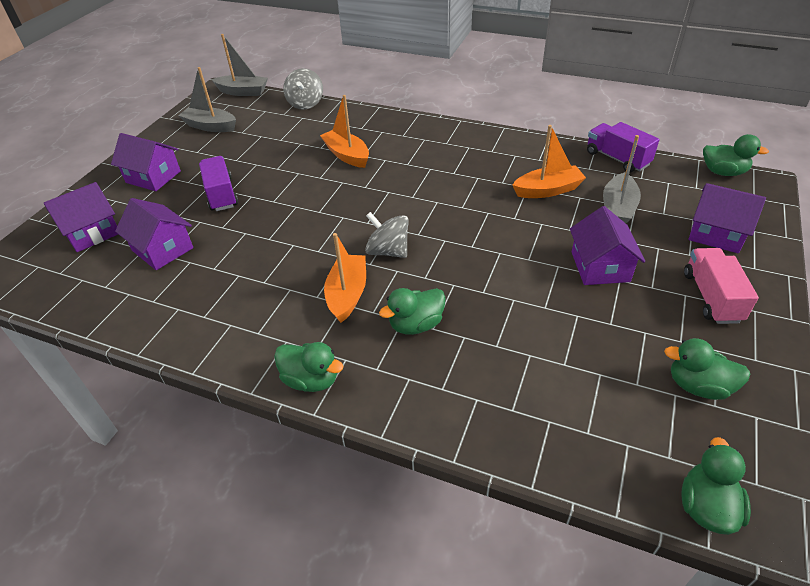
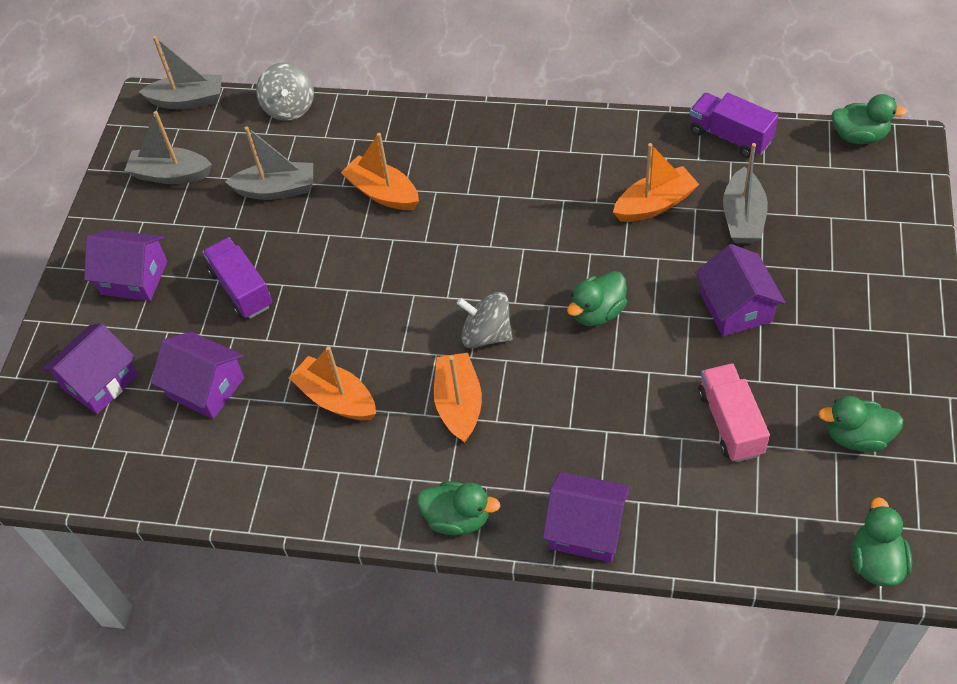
camera: 10 degrees left, 10 degrees up
(254, 273) = (336, 398): none -> orange boat
(275, 143) = (276, 189): none -> grey boat
(416, 325) = (549, 427): green duck -> green duck (597, 312)
(711, 297) = (860, 324): pink truck -> pink truck (730, 423)
(716, 233) = (859, 234): purple house -> purple house (586, 529)

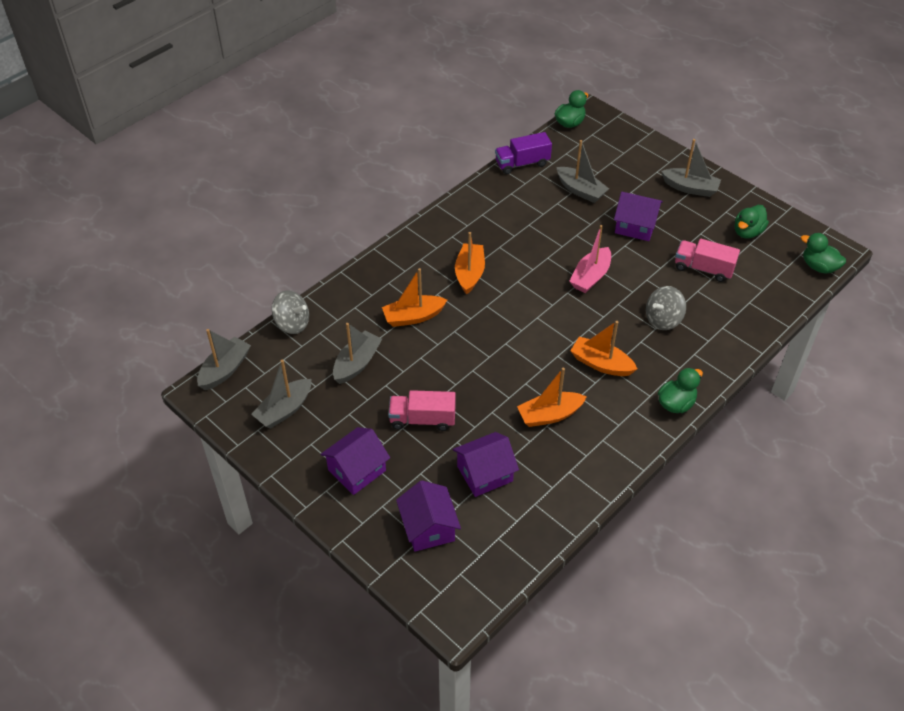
camera: 60 degrees left, 5 degrees down
(241, 289) = (422, 419): purple truck -> pink truck
(486, 334) = (564, 327): grey spinning top -> grey spinning top (663, 319)
(586, 529) = (723, 356): purple house -> none
(597, 312) = (590, 277): green duck -> pink boat
(654, 204) = (539, 215): orange boat -> orange boat (469, 273)
(876, 326) = (690, 188): none -> grey boat

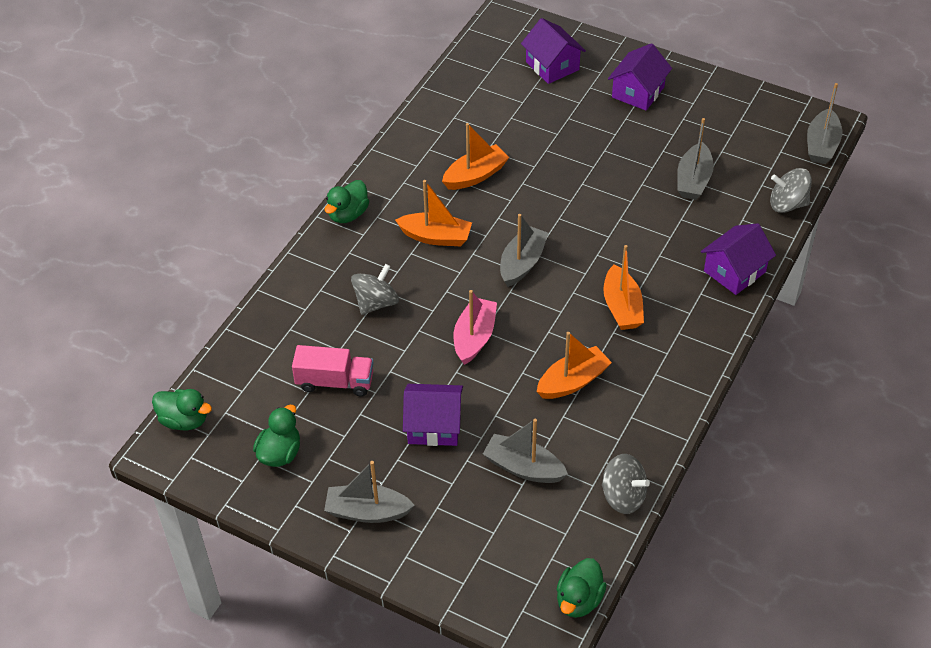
camera: 165 degrees right, 0 degrees up
(284, 410) = (737, 124): grey boat -> grey boat (522, 263)
(413, 317) = (661, 241): orange boat -> orange boat (572, 381)
(422, 419) = (599, 144): pink truck -> none
(485, 473) = (520, 114): purple house -> purple house (734, 271)
(522, 163) = (623, 496): purple truck -> grey spinning top

